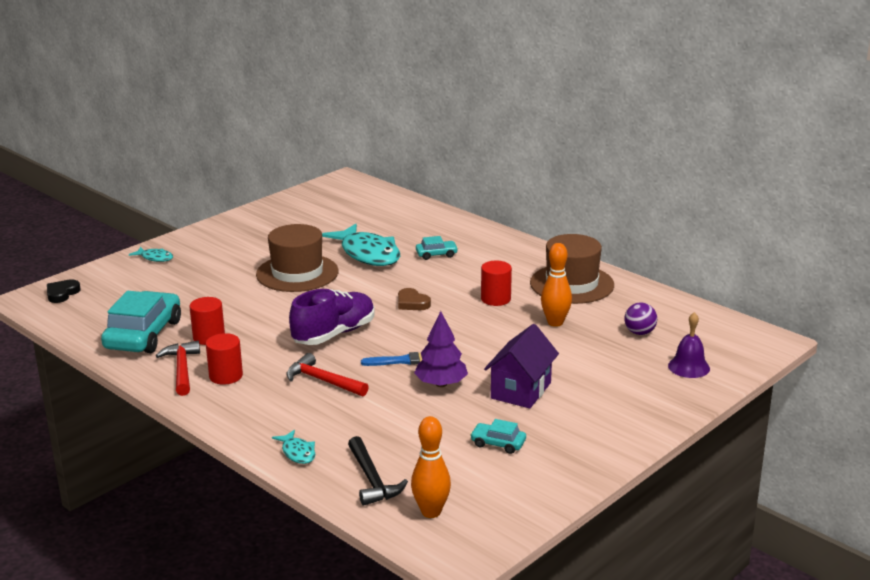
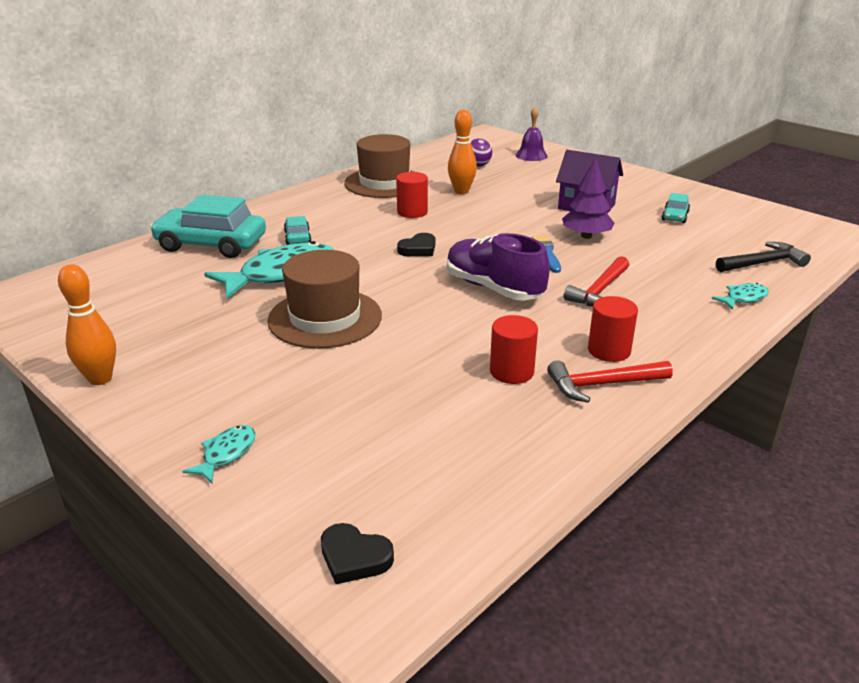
camera: 90 degrees left, 5 degrees up
(143, 335) = (511, 430): turquoise car -> turquoise car (211, 244)
(412, 303) = (418, 249): brown heart -> black heart
(431, 512) = (790, 240): orange bowling pin -> orange bowling pin (100, 379)

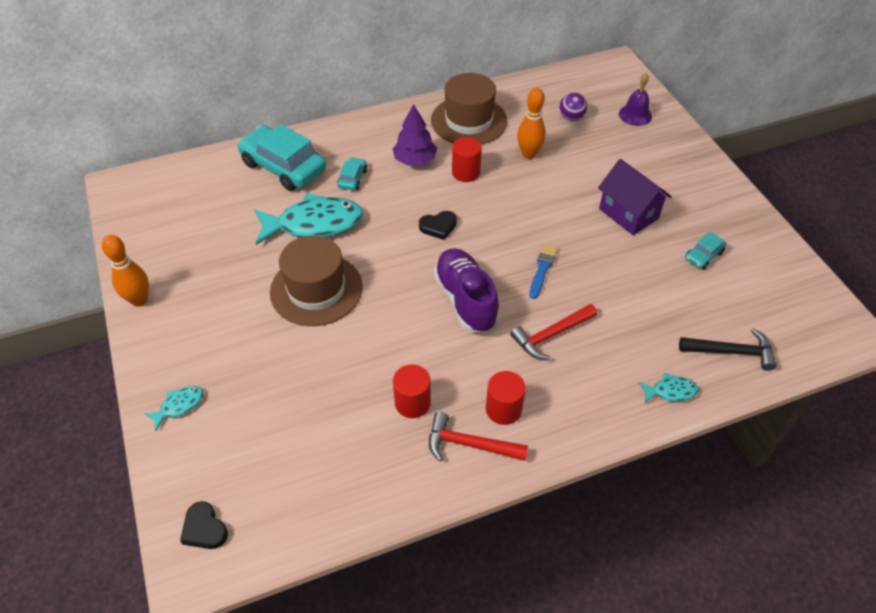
camera: 25 degrees right, 20 degrees up
(586, 236) = (595, 257): purple tree -> purple tree (415, 160)

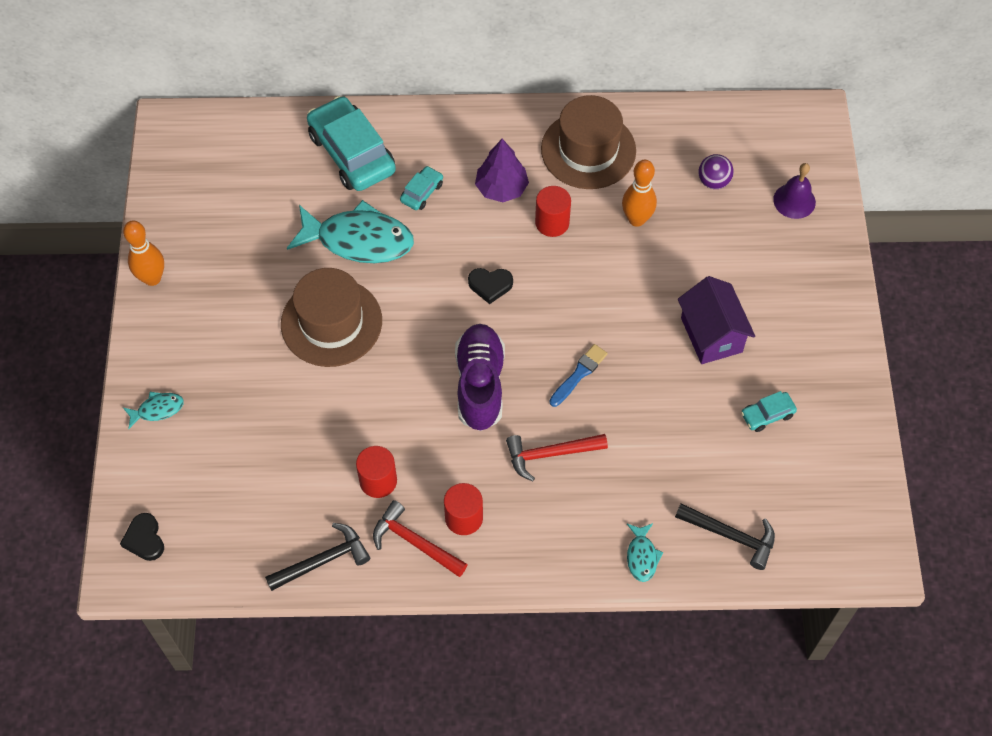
camera: 20 degrees right, 10 degrees up
(391, 489) = (323, 560): none -> black hammer
(670, 391) = (642, 556): turquoise fish -> turquoise fish turned 75 degrees clockwise

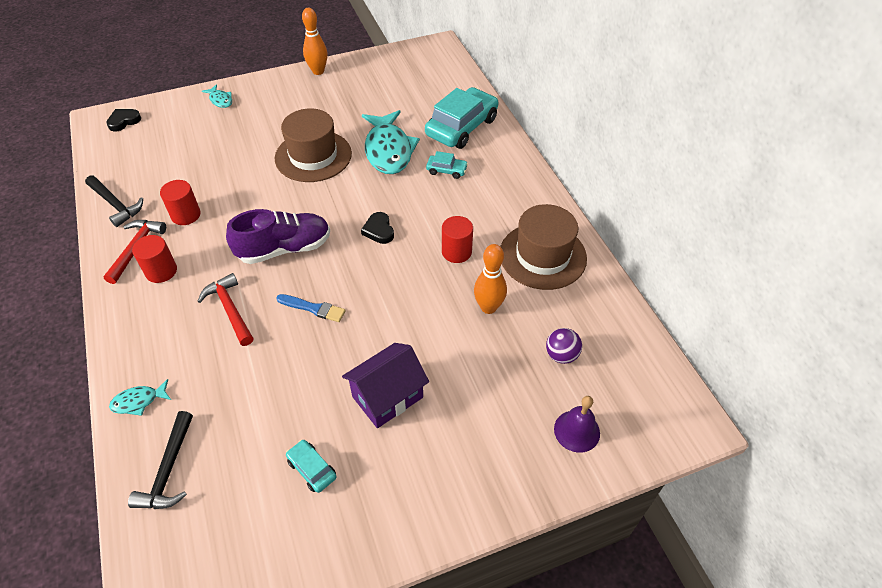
camera: 70 degrees right, 10 degrees down
(501, 188) = (474, 213): purple tree -> none

